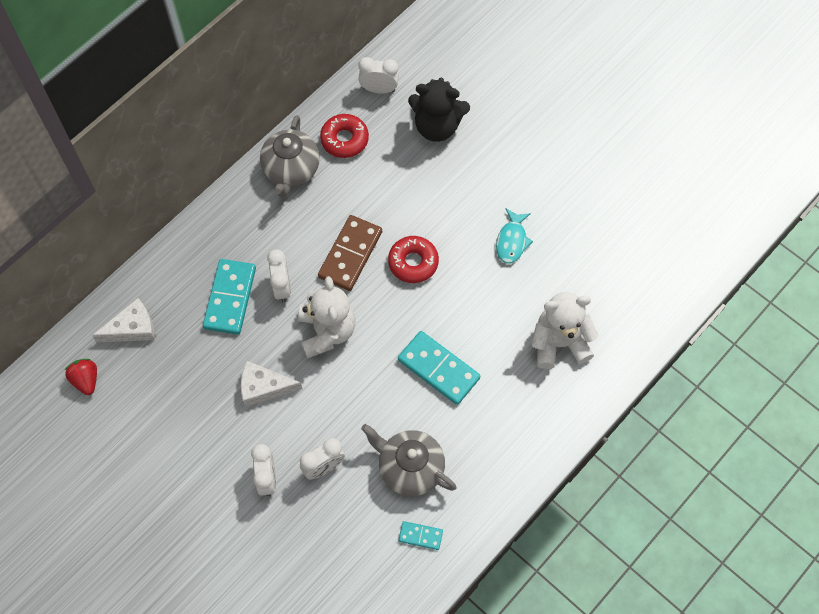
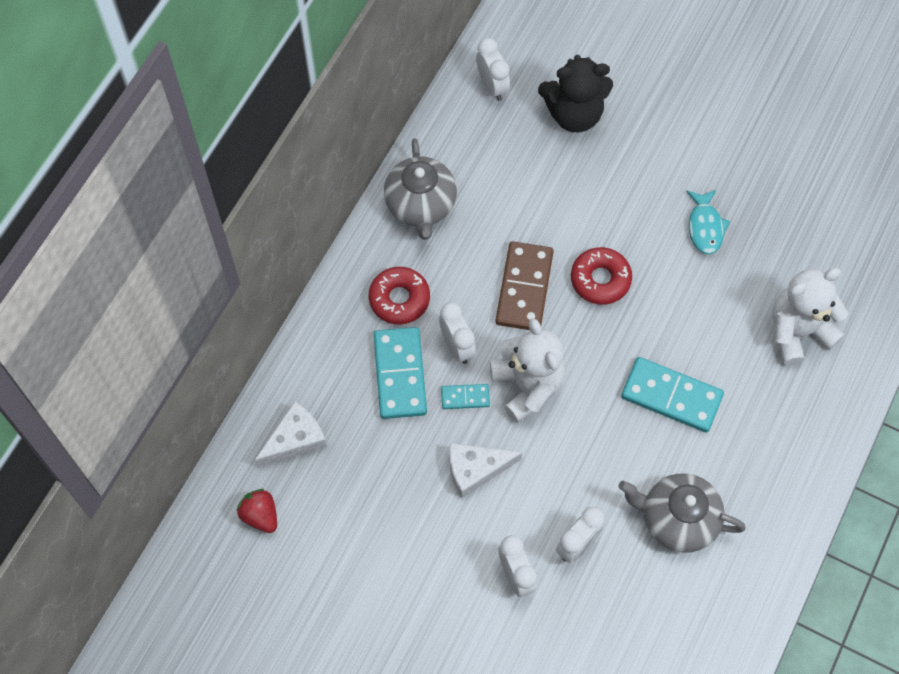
camera: 15 degrees left, 0 degrees up
(344, 139) = (471, 154): red donut -> red donut (399, 299)
(379, 89) = (492, 86): white clock -> white clock turned 75 degrees clockwise
(420, 536) = (716, 595): turquoise domino -> turquoise domino (465, 397)

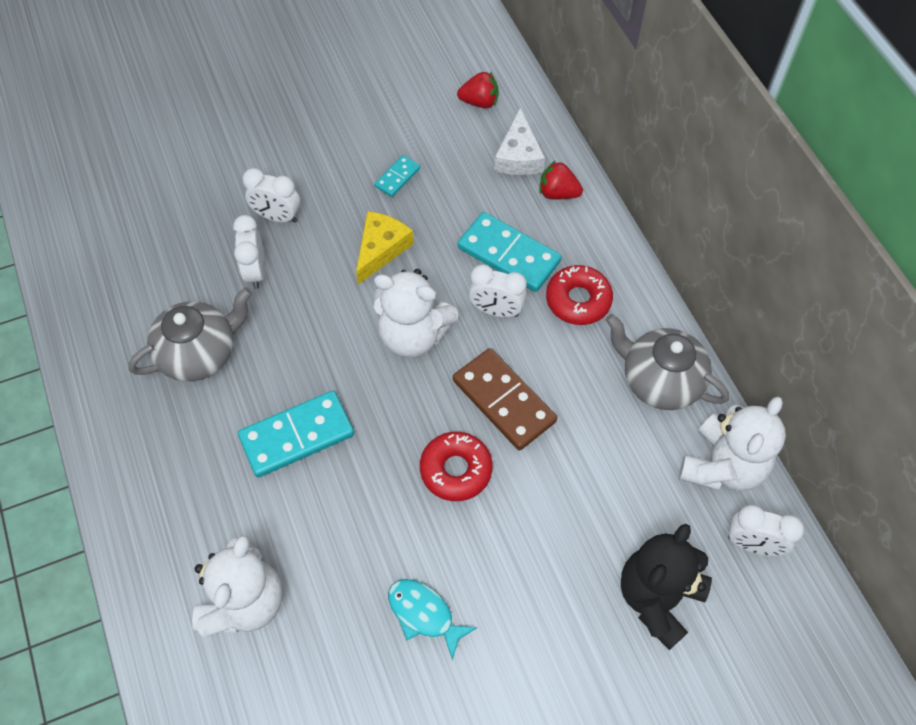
camera: 130 degrees right, 5 degrees down
(310, 382) = (558, 193): none -> red strawberry
(453, 132) = (722, 466): none -> white teddy bear
(465, 397) = (446, 284): turquoise domino -> turquoise domino (397, 177)
(475, 469) = (381, 249): white cheese -> yellow cheese

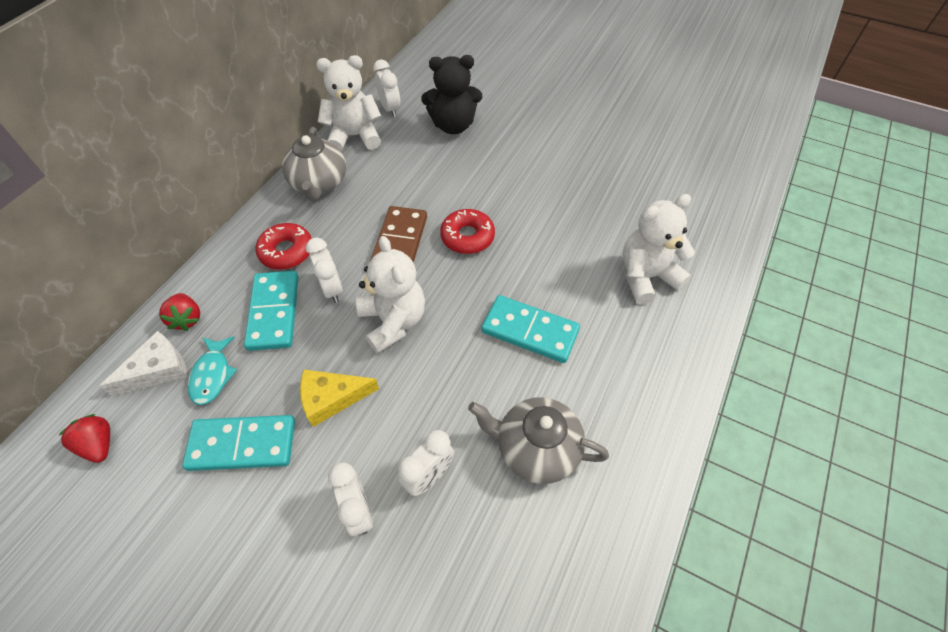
camera: 130 degrees left, 5 degrees down
(397, 177) = (242, 445): turquoise domino -> turquoise domino, size x1.96
(424, 614) = (559, 199): turquoise fish -> turquoise fish (212, 375)

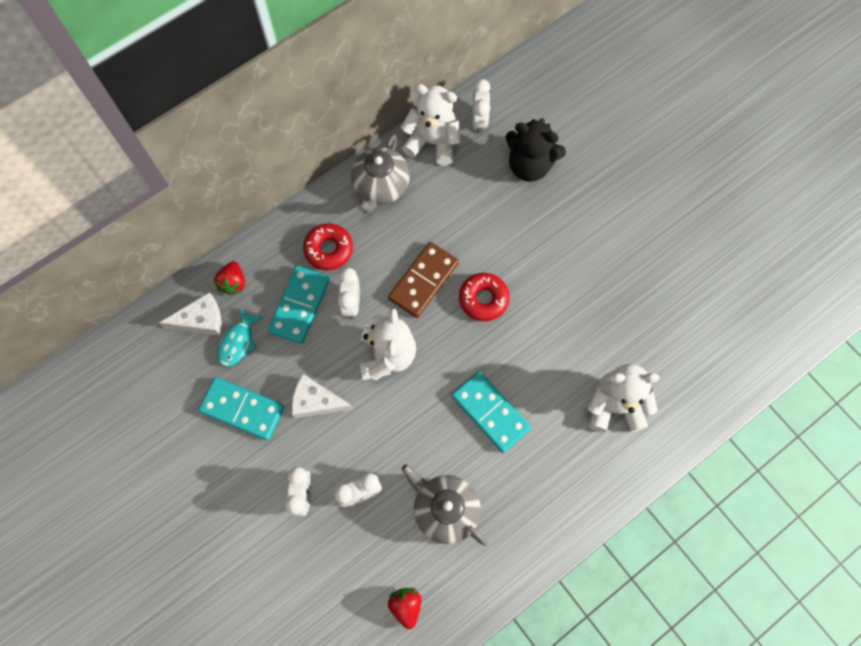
camera: 25 degrees right, 15 degrees up
(99, 444) = (148, 364): red strawberry -> red strawberry (406, 606)
(332, 398) = (316, 401): yellow cheese -> white cheese

